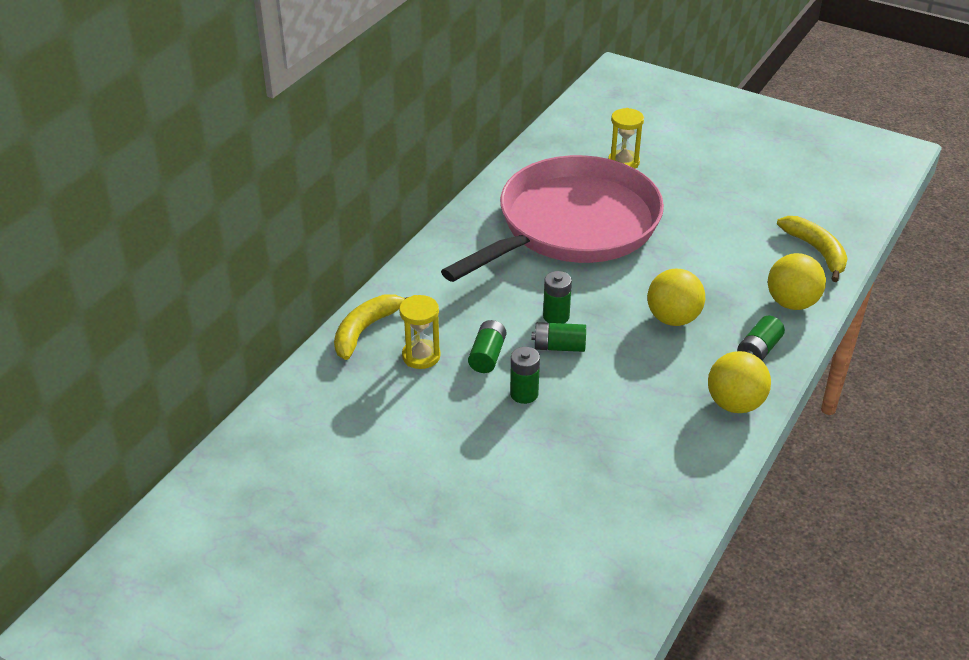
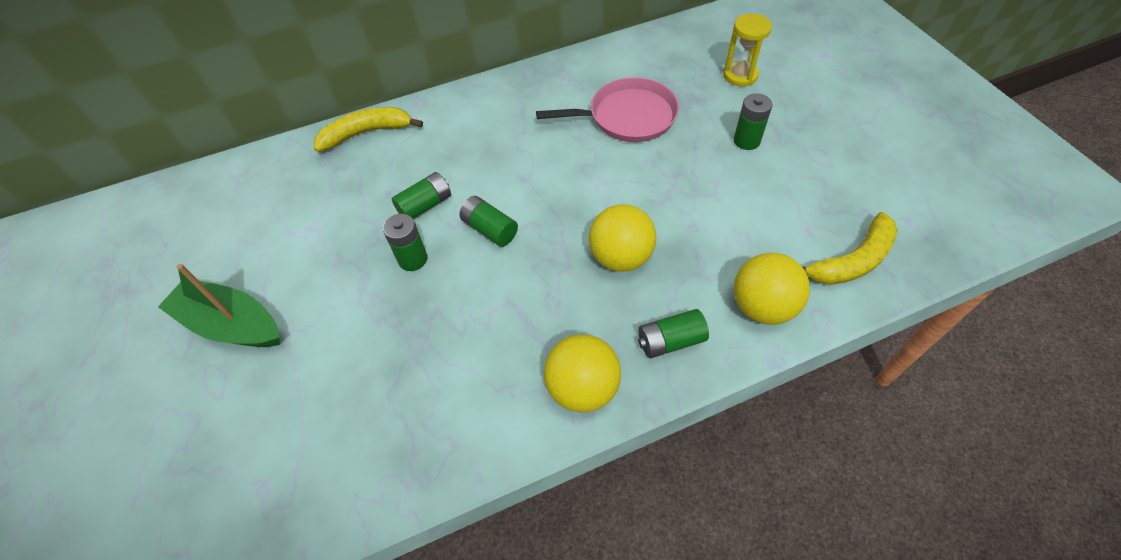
camera: 40 degrees right, 15 degrees up
(421, 356) = (378, 178): yellow hourglass -> none
(433, 507) = (231, 324): none -> green boat
(556, 316) = (519, 198): green battery -> green battery (746, 141)
(572, 225) = (627, 117): pink pan -> pink pan, size x0.51
(816, 251) = (852, 261): yellow banana -> yellow banana turned 45 degrees clockwise

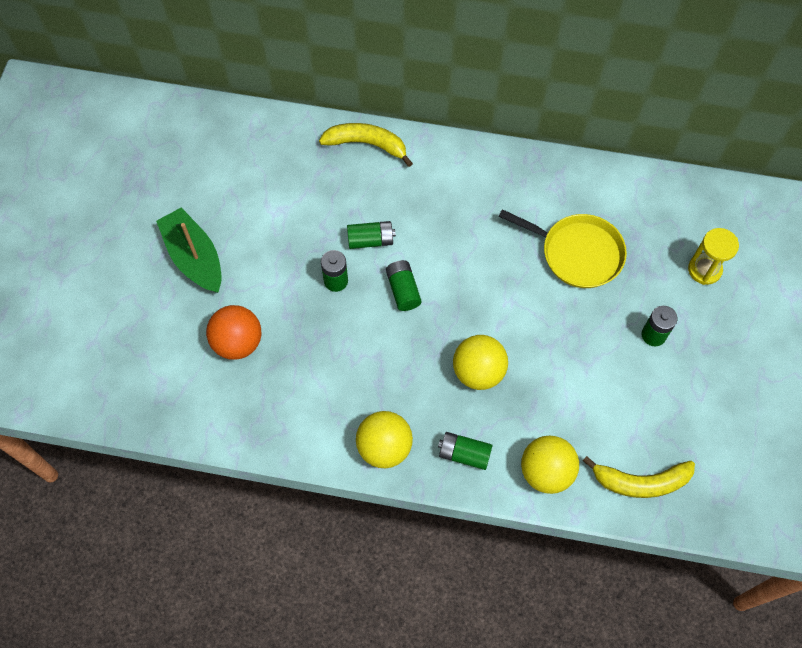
camera: 30 degrees right, 10 degrees up
(336, 381) = (238, 342): none -> orange ball
(627, 117) = (577, 253): pink pan -> yellow pan

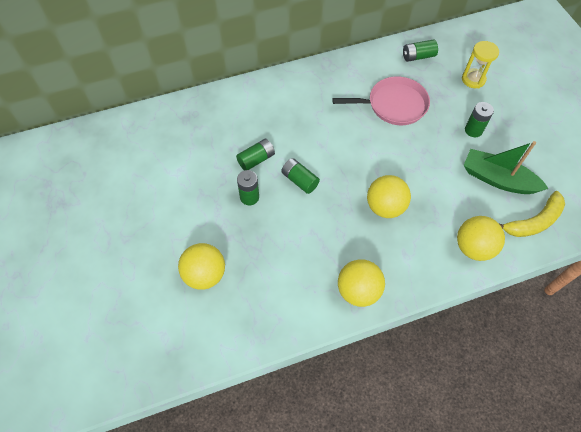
camera: 30 degrees left, 5 degrees down
(194, 257) = (134, 232): green boat -> green boat (497, 179)
(238, 342) = (205, 275): orange ball -> yellow ball
(366, 144) = (213, 102): yellow banana -> none
(464, 454) = (414, 265): green battery -> green battery (418, 56)
(577, 253) = (393, 105): yellow pan -> pink pan

